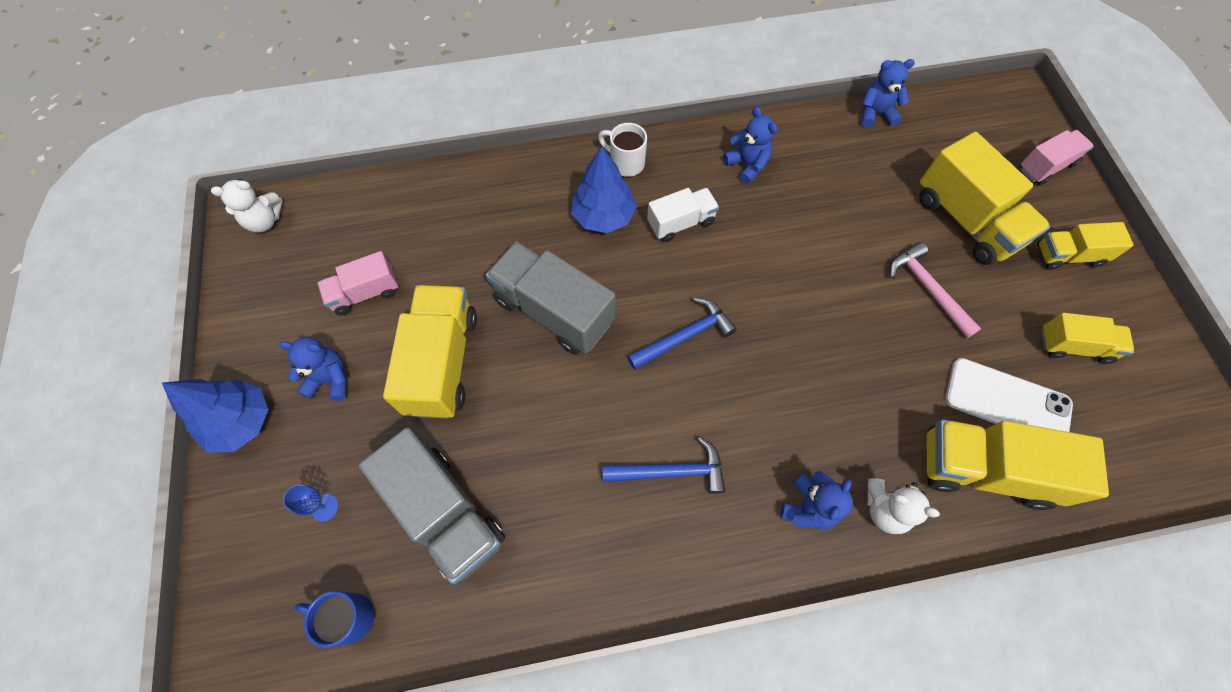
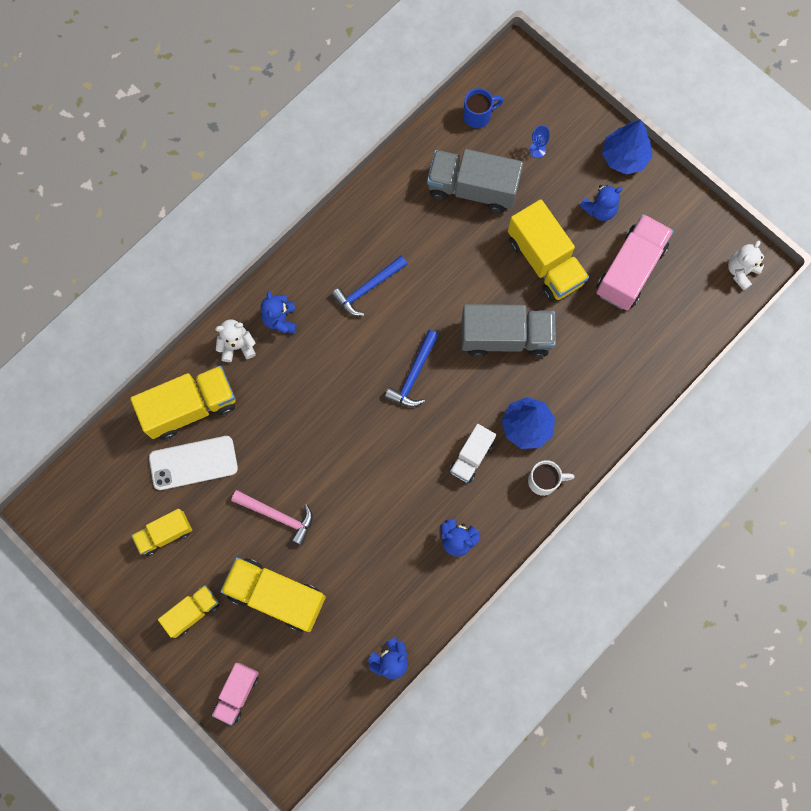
camera: 145 degrees right, 10 degrees up
(365, 293) = (630, 270): pink truck -> pink truck, size x1.72

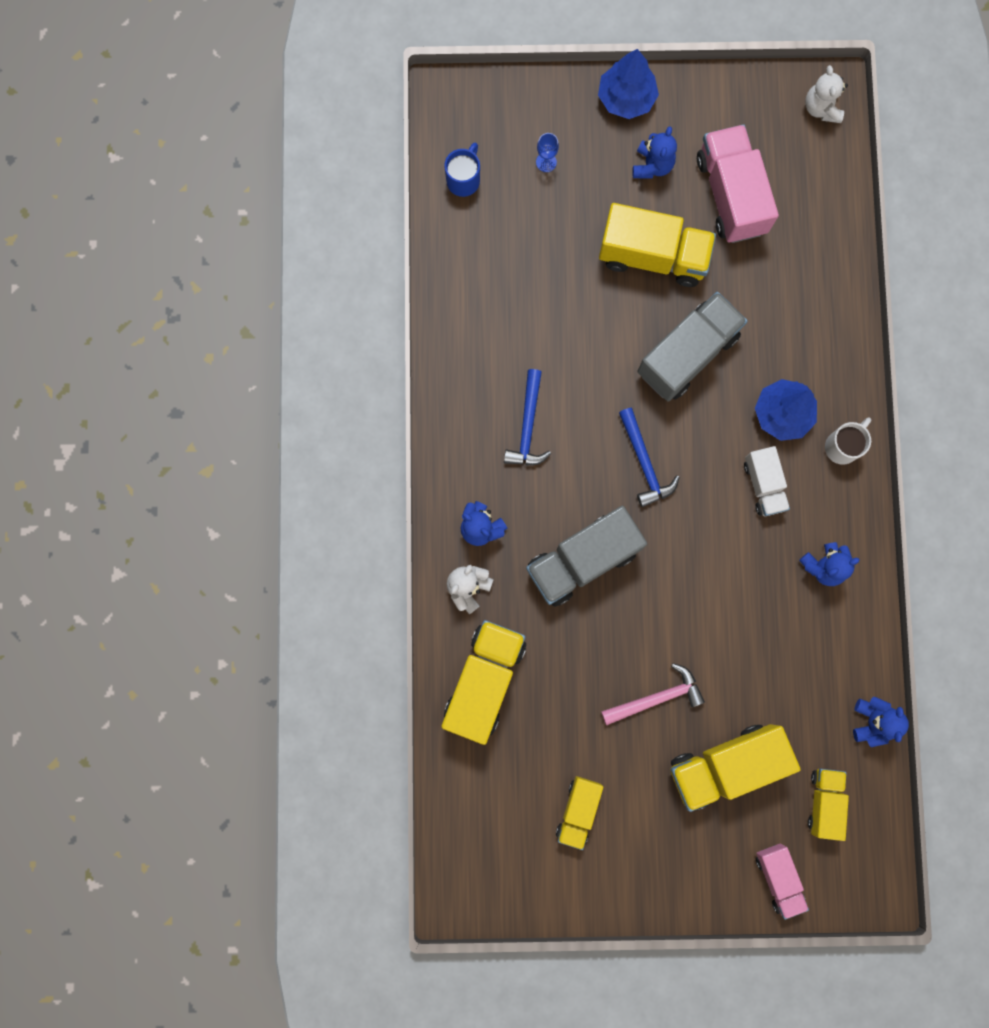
camera: 45 degrees left, 5 degrees up
(192, 612) = (670, 851): yellow truck -> yellow truck (824, 801)
(193, 463) = (538, 726): white phone -> none
(472, 189) = (526, 250): grey truck -> grey truck (582, 560)

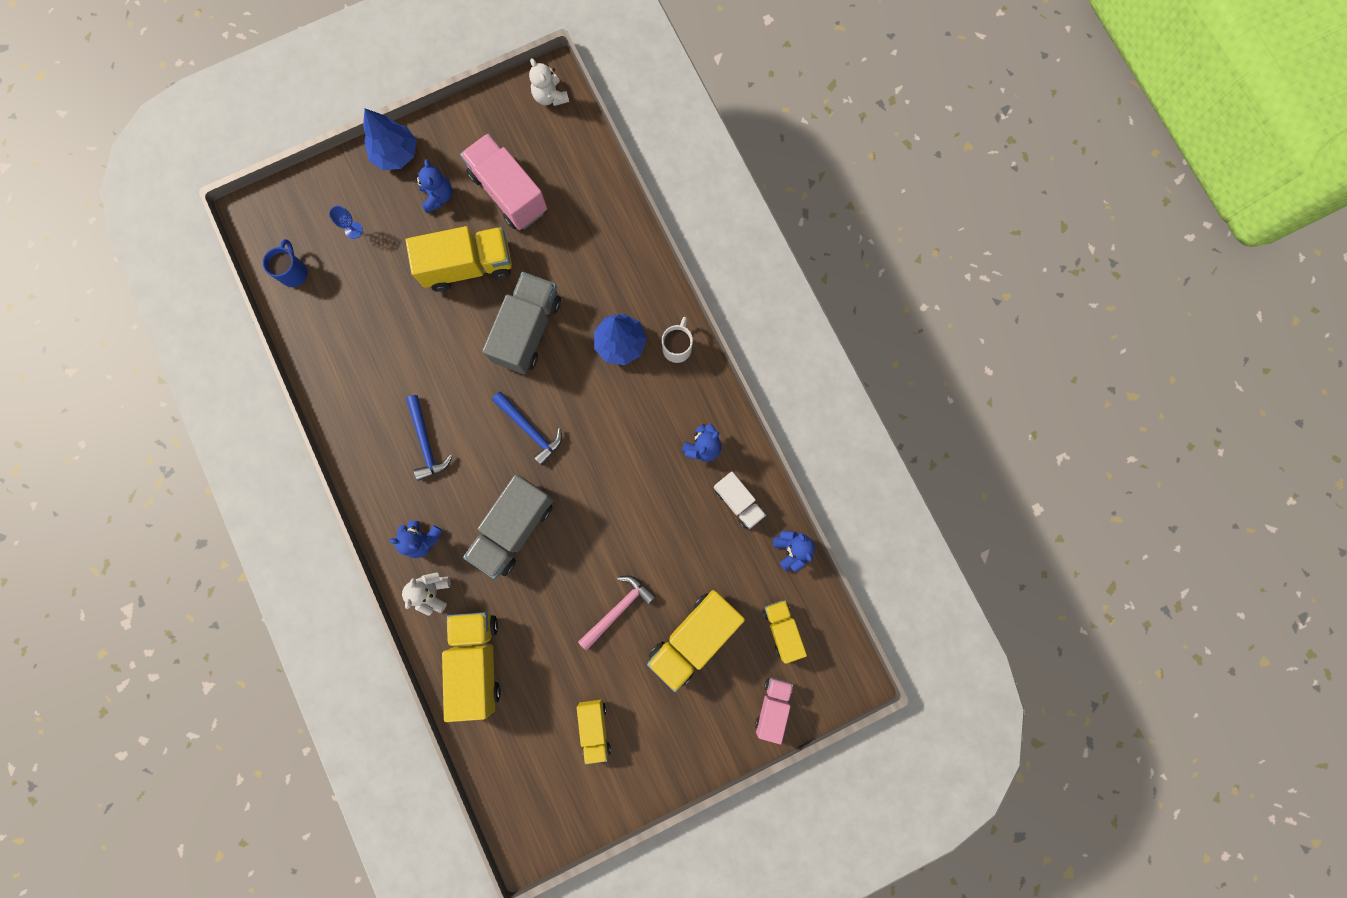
camera: 25 degrees left, 0 degrees up
(763, 485) = (630, 405): white truck -> white truck (738, 502)
(778, 878) = (772, 706): pink truck -> pink truck turned 120 degrees counterclockwise

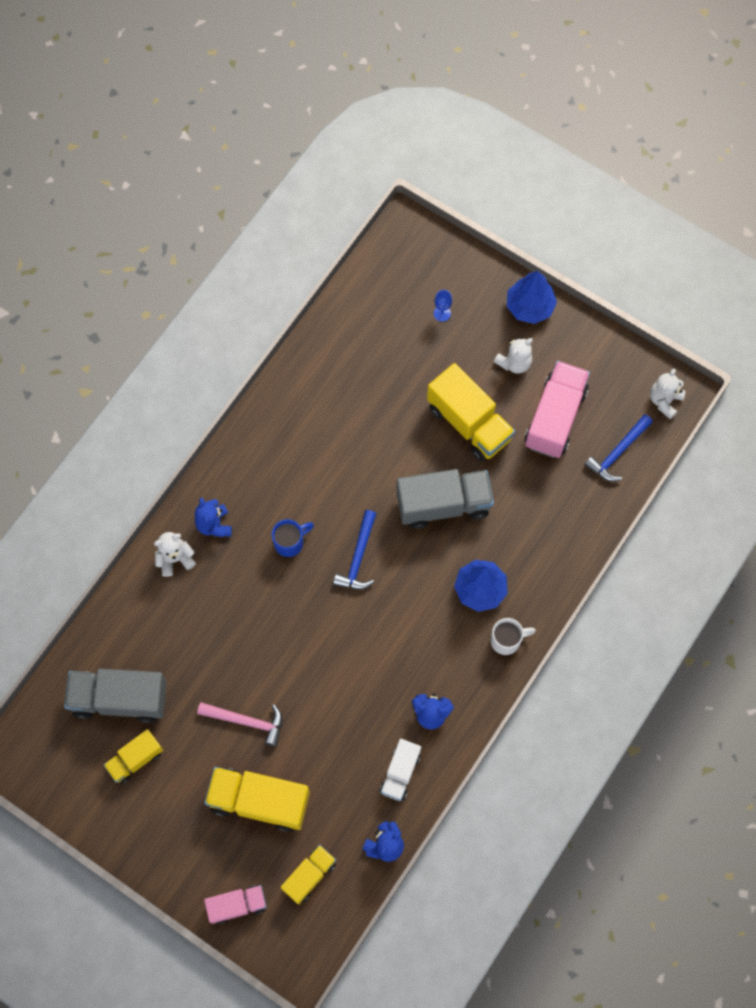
camera: 60 degrees right, 10 degrees down
(294, 272) = (377, 289): blue mug -> blue mug (290, 542)
(426, 443) = (296, 479): blue hammer -> blue hammer (617, 452)
(438, 197) = (514, 362): blue teddy bear -> white teddy bear
(477, 660) = (138, 628): yellow truck -> none
(514, 528) = (266, 593): grey truck -> grey truck (120, 699)

